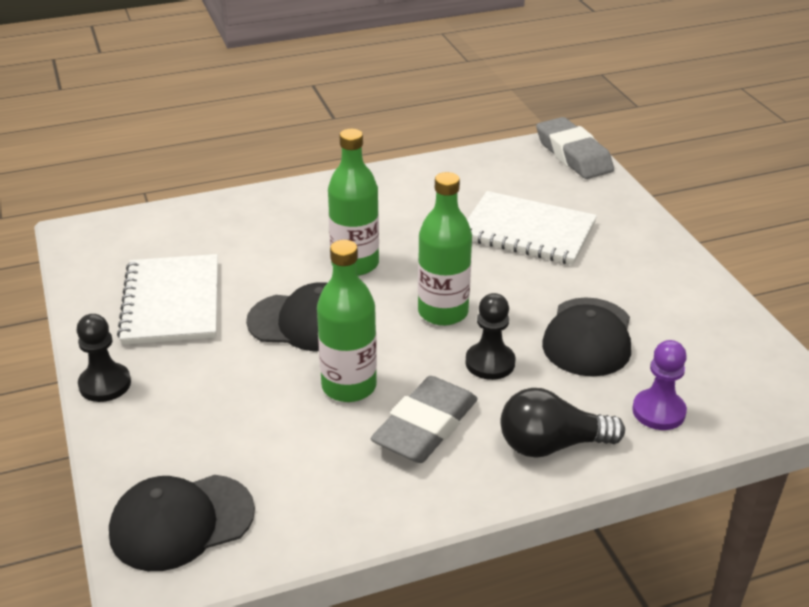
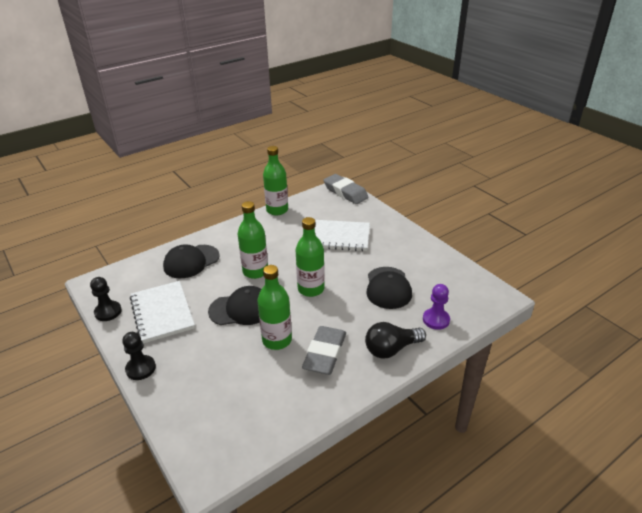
camera: 15 degrees left, 0 degrees up
(181, 522) = (213, 439): black cap -> black cap (191, 261)
(434, 166) = (277, 210): none -> green bottle
(490, 363) = (345, 311): black pawn -> black pawn (108, 312)

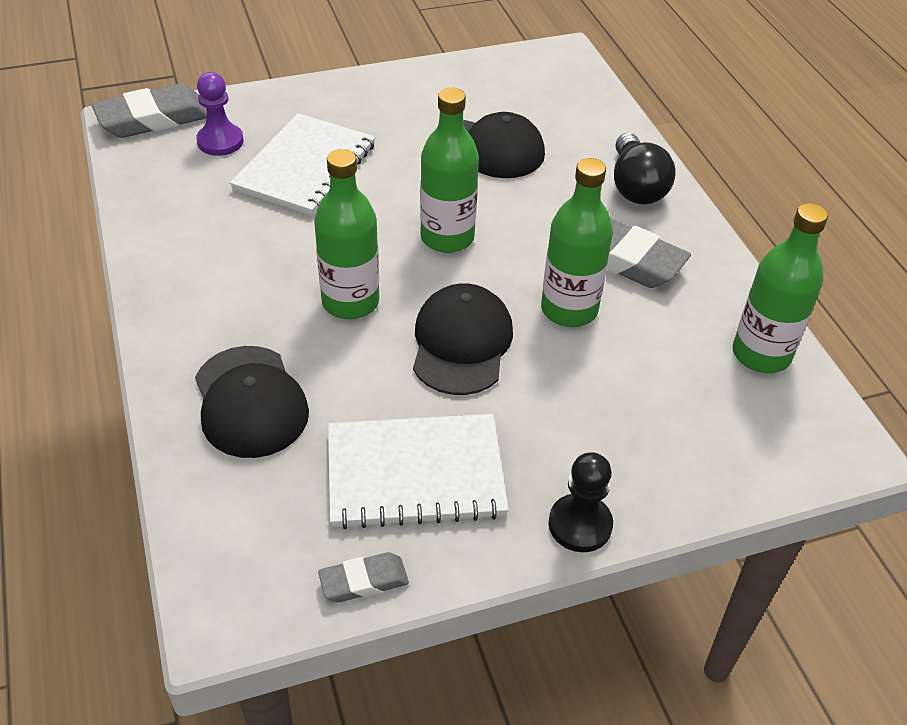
camera: 75 degrees left, 10 degrees up
(108, 312) = (364, 581): black pawn -> grey eraser
(277, 210) = (141, 227): green bottle -> green bottle (761, 354)
(436, 320) = (588, 126): purple pawn -> purple pawn (220, 141)

